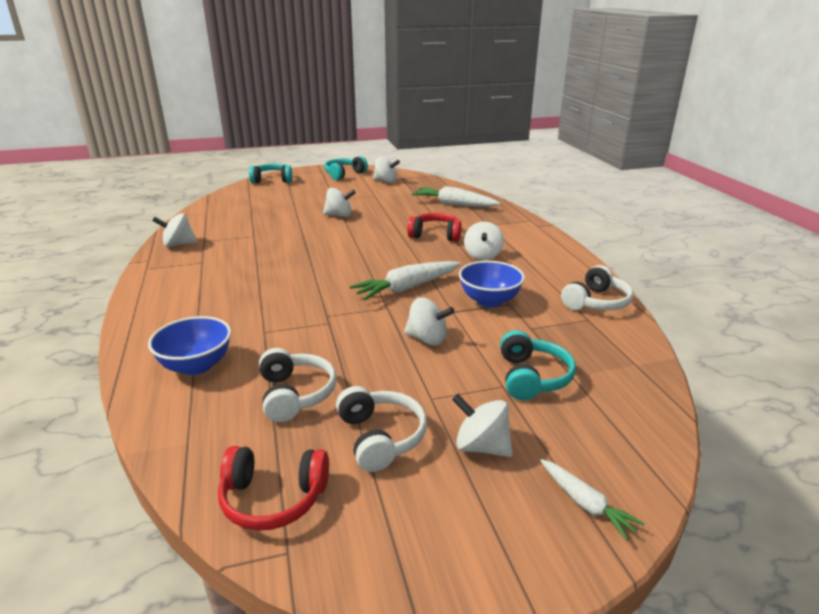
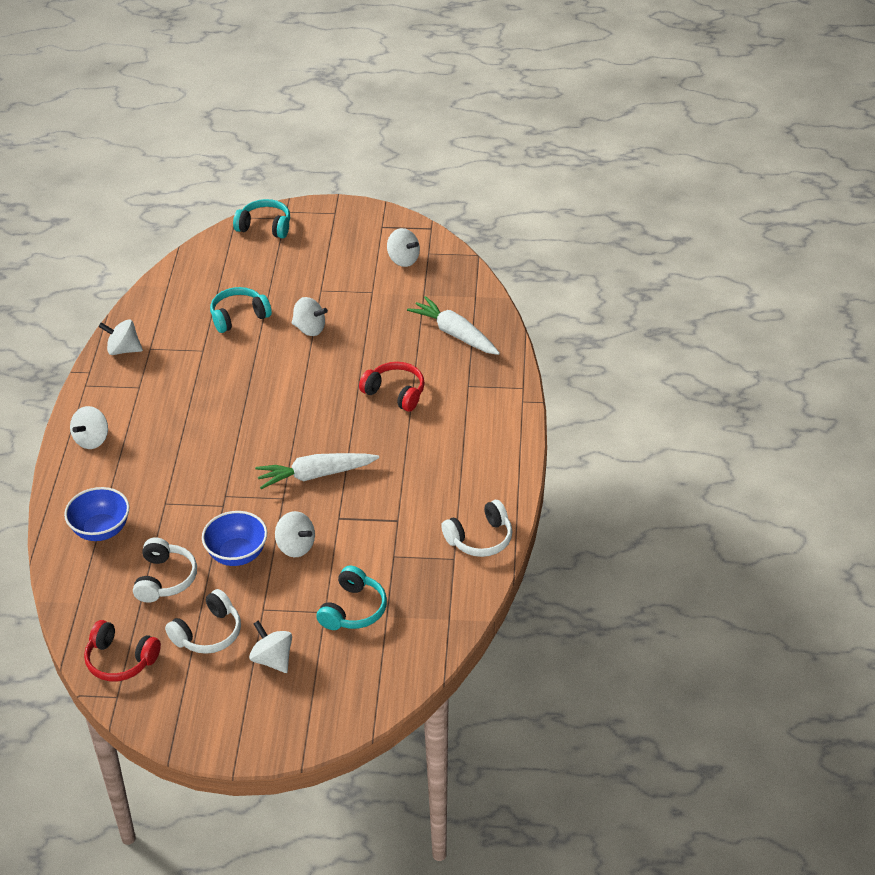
camera: 20 degrees right, 15 degrees up
(344, 174) = (360, 229): turquoise headphones -> turquoise headphones (239, 316)
(381, 437) = (208, 633): white headphones -> white headphones turned 45 degrees clockwise
(482, 255) = (422, 441): white spinning top -> white spinning top (92, 440)
(489, 301) = (381, 512): blue bowl -> blue bowl (237, 554)
(585, 504) = (311, 718): white carrot -> none

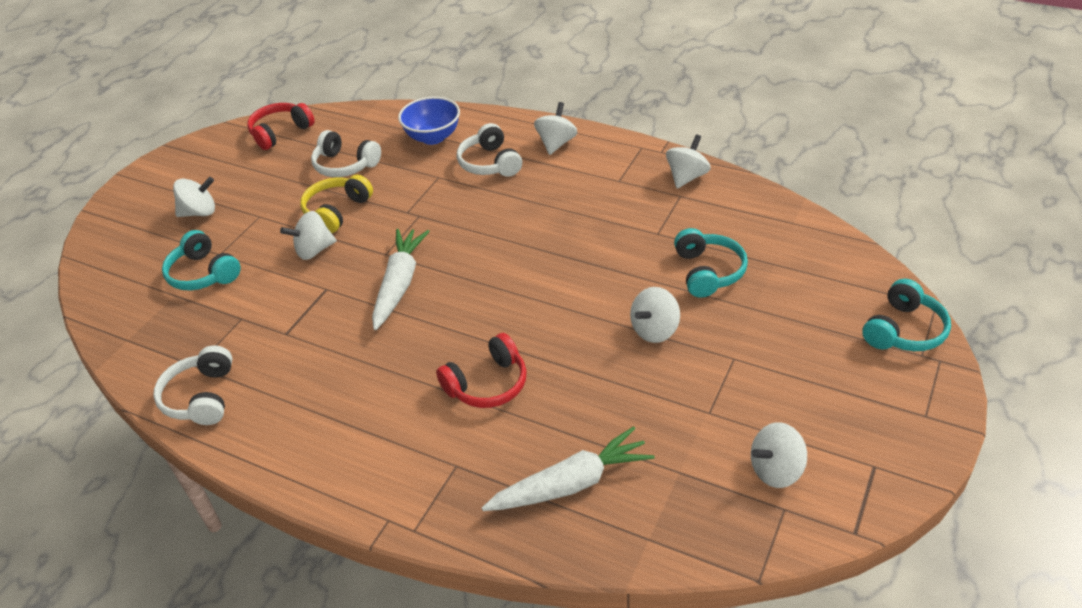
camera: 115 degrees right, 0 degrees up
(92, 440) = (556, 143): white spinning top -> white spinning top turned 60 degrees clockwise
(208, 633) = (263, 181): white headphones -> white headphones (490, 163)
(237, 554) = (337, 211): blue bowl -> yellow headphones

